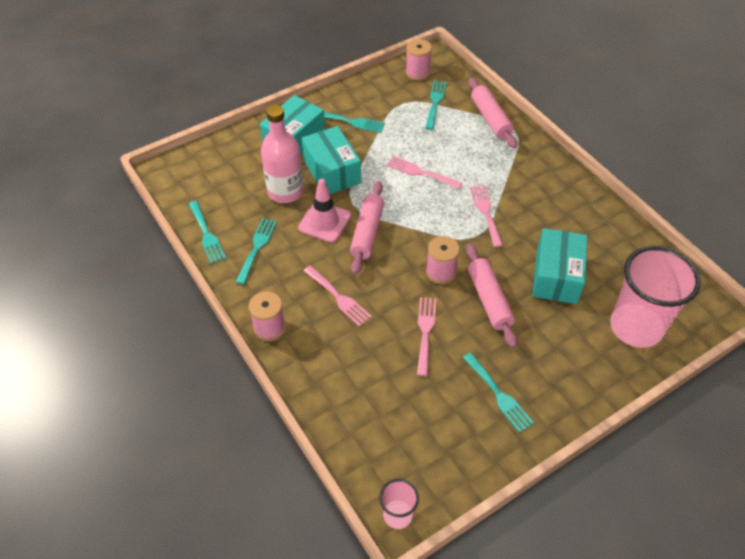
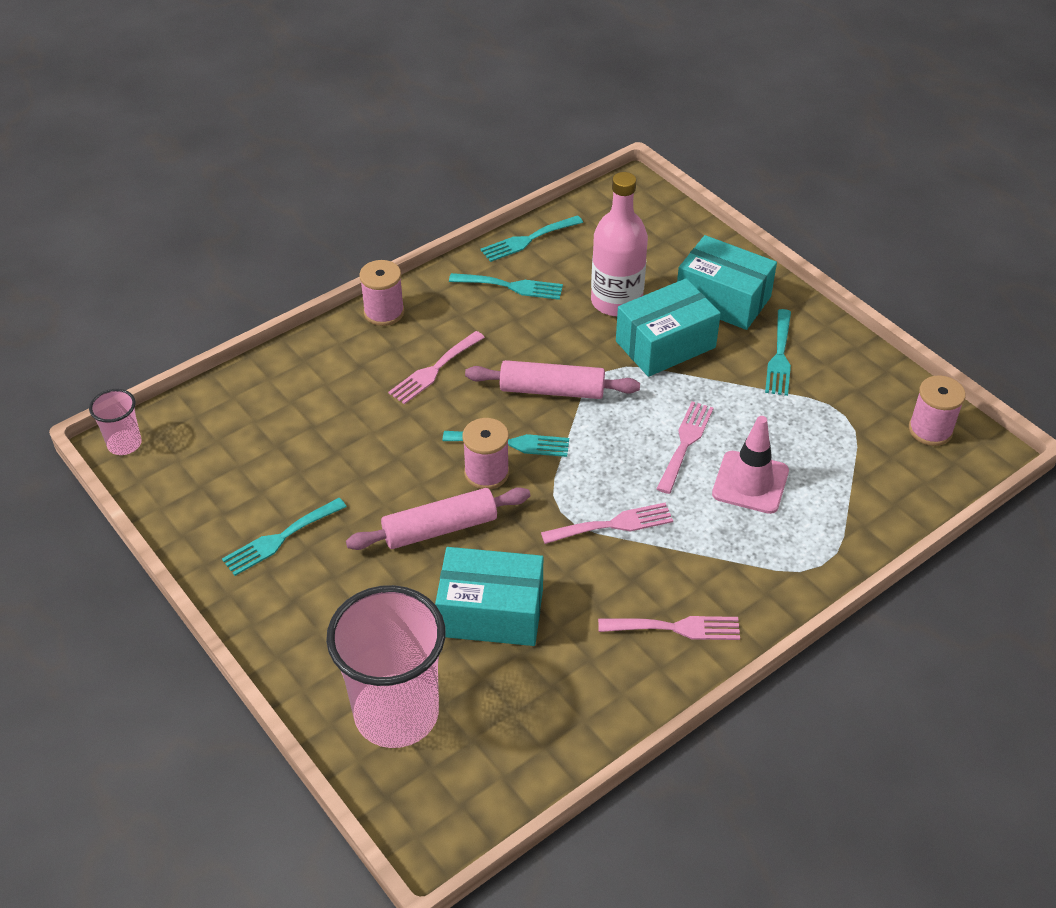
camera: 85 degrees right, 5 degrees down
(324, 222) = (565, 345): pink traffic cone -> pink traffic cone (750, 482)
(425, 331) = (382, 459): pink fork -> pink fork (676, 628)
(435, 102) = (859, 456): turquoise fork -> turquoise fork (512, 443)
(490, 118) = (840, 531): pink rolling pin -> none

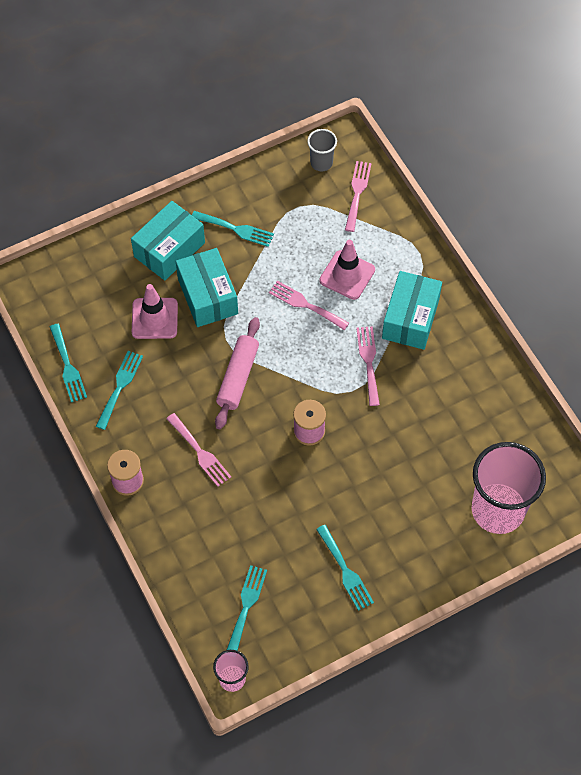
camera: 80 degrees left, 15 degrees up
(440, 528) = (354, 467): pink rolling pin -> none
(491, 612) = (429, 445): turquoise box -> turquoise box (410, 318)
(512, 443) = (284, 410): turquoise fork -> turquoise fork (246, 606)
(616, 301) = (154, 318): pink bottle -> pink traffic cone
(676, 628) = (456, 343): pink fork -> pink fork (357, 193)
(930, 430) = (321, 163): pink spool -> grey cup

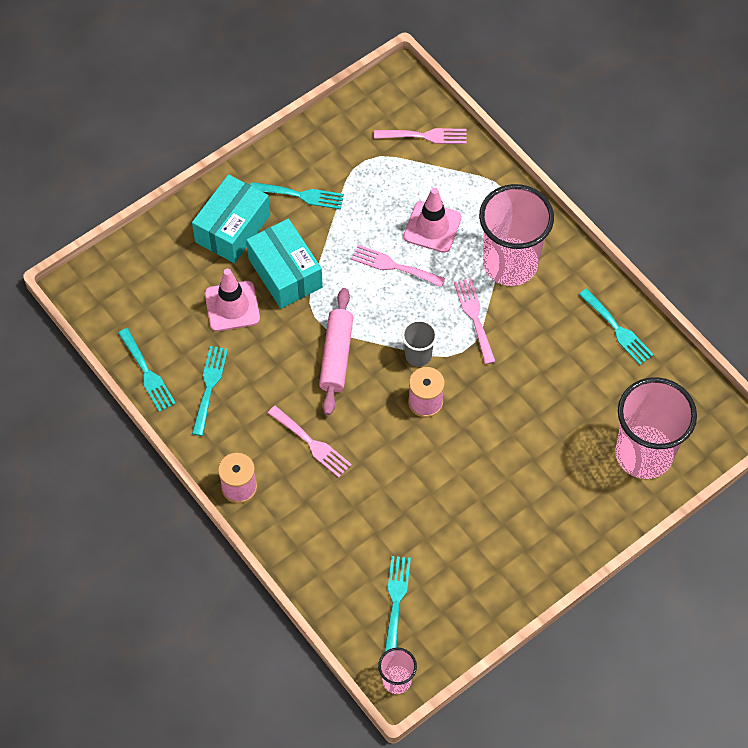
camera: 10 degrees left, 0 degrees up
(321, 163) = (379, 109): grey cup -> grey cup (418, 355)
(345, 571) = (495, 545): turquoise fork -> turquoise fork (618, 329)
(357, 193) = (425, 136): pink fork -> pink fork turned 90 degrees clockwise
(410, 318) = (510, 264): turquoise box -> pink cup

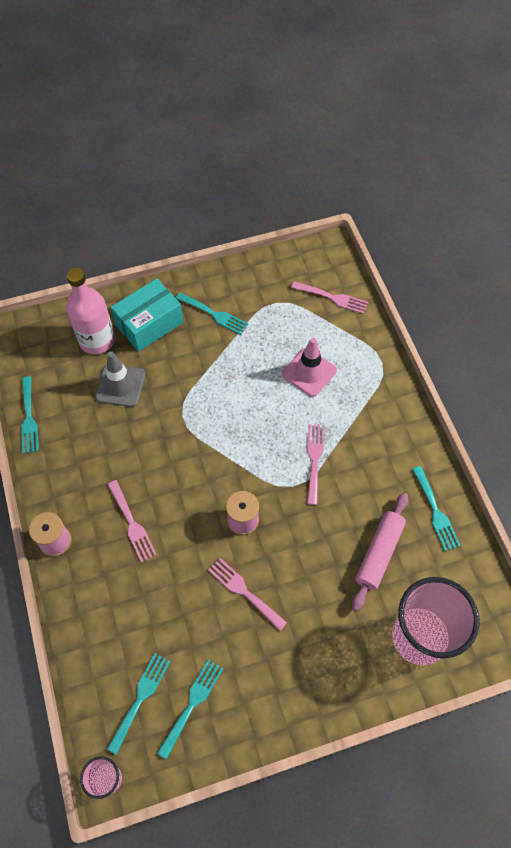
camera: 20 degrees right, 0 degrees up
(182, 265) = (97, 340): none -> pink bottle
(209, 386) = (72, 445): turquoise fork -> turquoise fork (192, 703)
(232, 306) = (120, 385): pink traffic cone -> grey traffic cone
(285, 273) = (174, 372): turquoise box -> none
(336, 356) = (185, 454): pink rolling pin -> pink rolling pin (379, 553)
(393, 266) = (264, 394): pink fork -> pink fork (244, 591)
(418, 355) = (253, 477): grey cup -> none
(510, 264) = (362, 423): pink cup -> none

